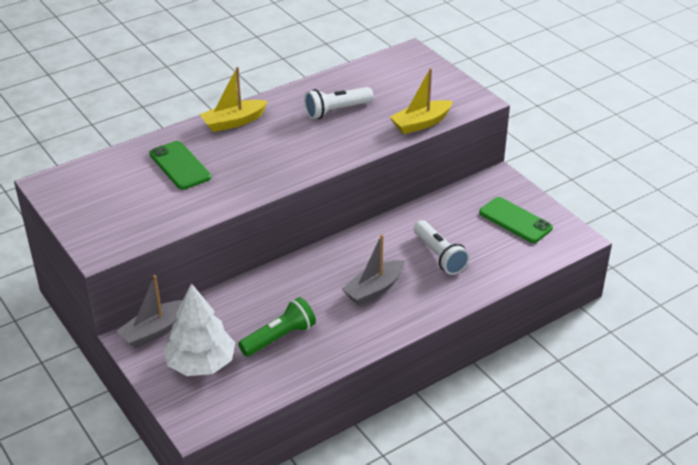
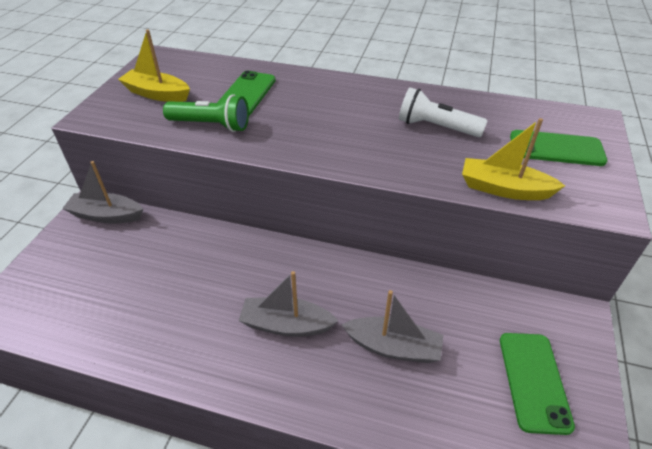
camera: 50 degrees right, 5 degrees up
(201, 364) = (81, 267): white tree -> none
(233, 122) = (338, 87): yellow boat -> yellow boat (157, 94)
(279, 337) = (155, 297): green flashlight -> green flashlight (211, 125)
(415, 83) = (556, 149): none -> green phone
(439, 256) = (393, 347): white flashlight -> grey boat

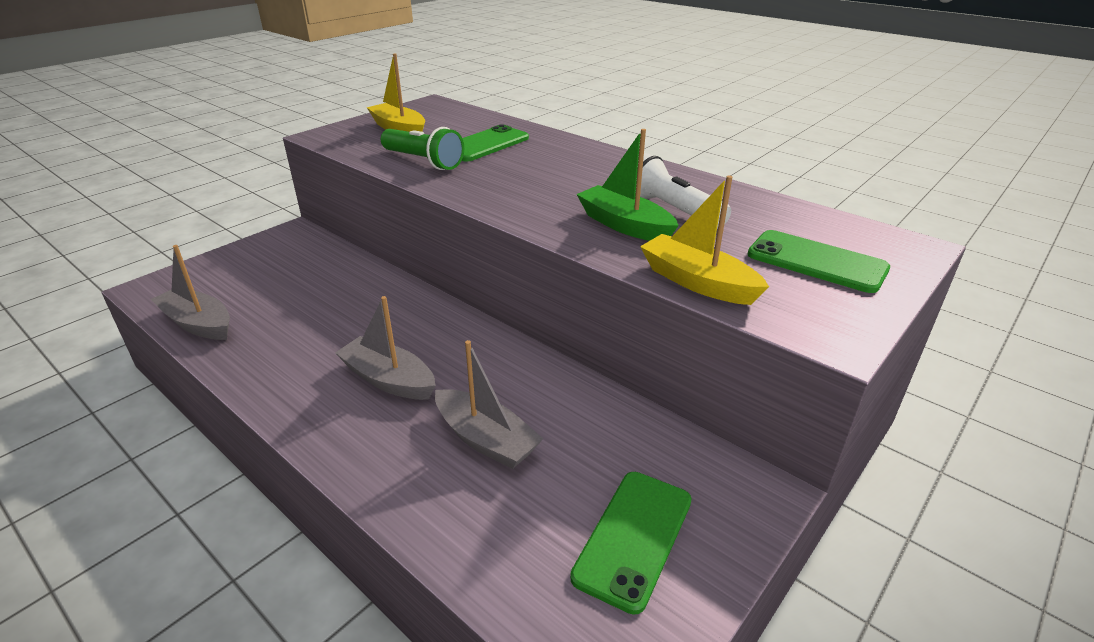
camera: 25 degrees right, 10 degrees down
(106, 215) = (305, 240): grey boat -> grey boat (198, 324)
(417, 151) = (624, 225): none -> green boat

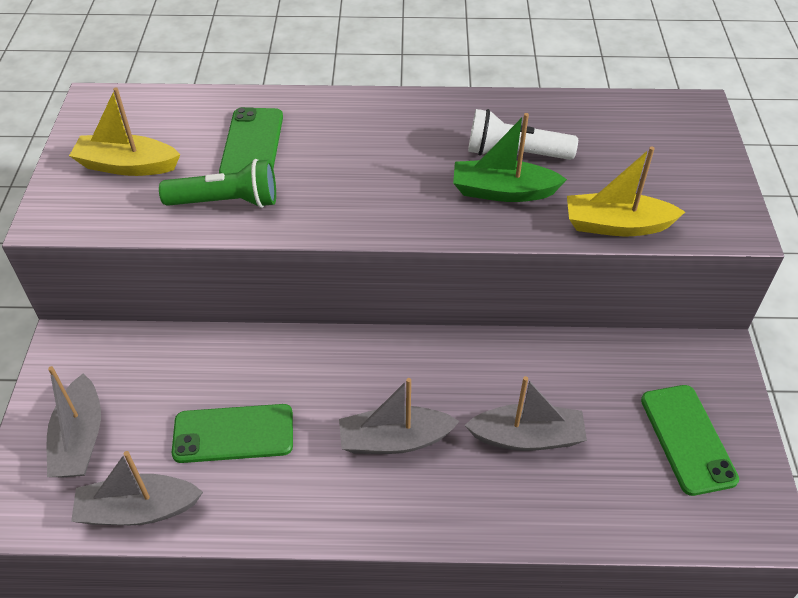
camera: 40 degrees left, 15 degrees up
(230, 275) = (80, 439): none -> grey boat
(816, 262) = (662, 158): green phone -> green phone (233, 434)

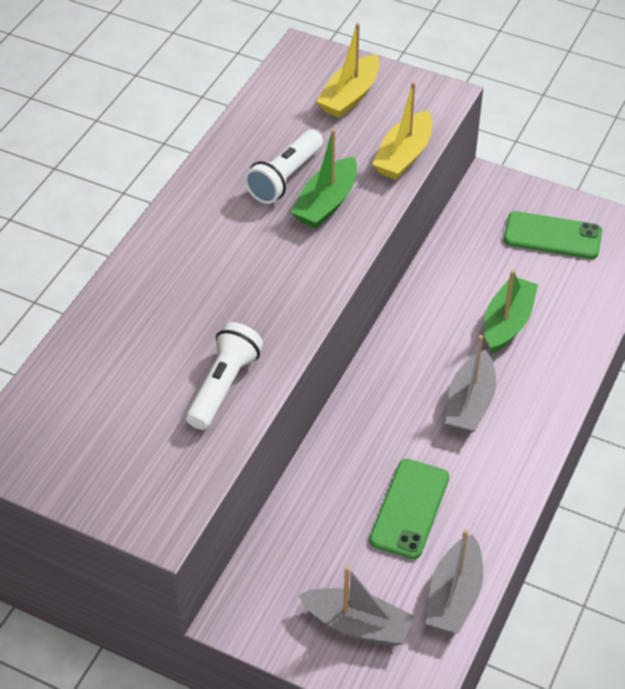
camera: 65 degrees left, 0 degrees up
(127, 165) = (121, 449): yellow boat -> yellow boat (350, 96)
(227, 202) = (224, 386): green flashlight -> white flashlight
(252, 144) = (154, 346): green phone -> none
(527, 437) = (507, 323): grey boat -> green boat

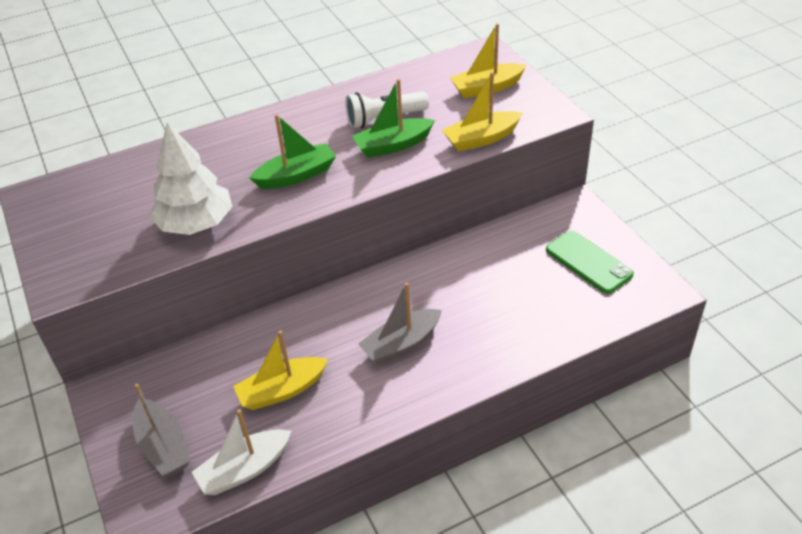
camera: 40 degrees right, 5 degrees down
(224, 386) = (196, 223): white flashlight -> white tree
(409, 509) = (282, 390): green phone -> yellow boat
(454, 596) = (244, 469): grey boat -> white boat
(507, 323) = (488, 304): green boat -> green boat (296, 175)

